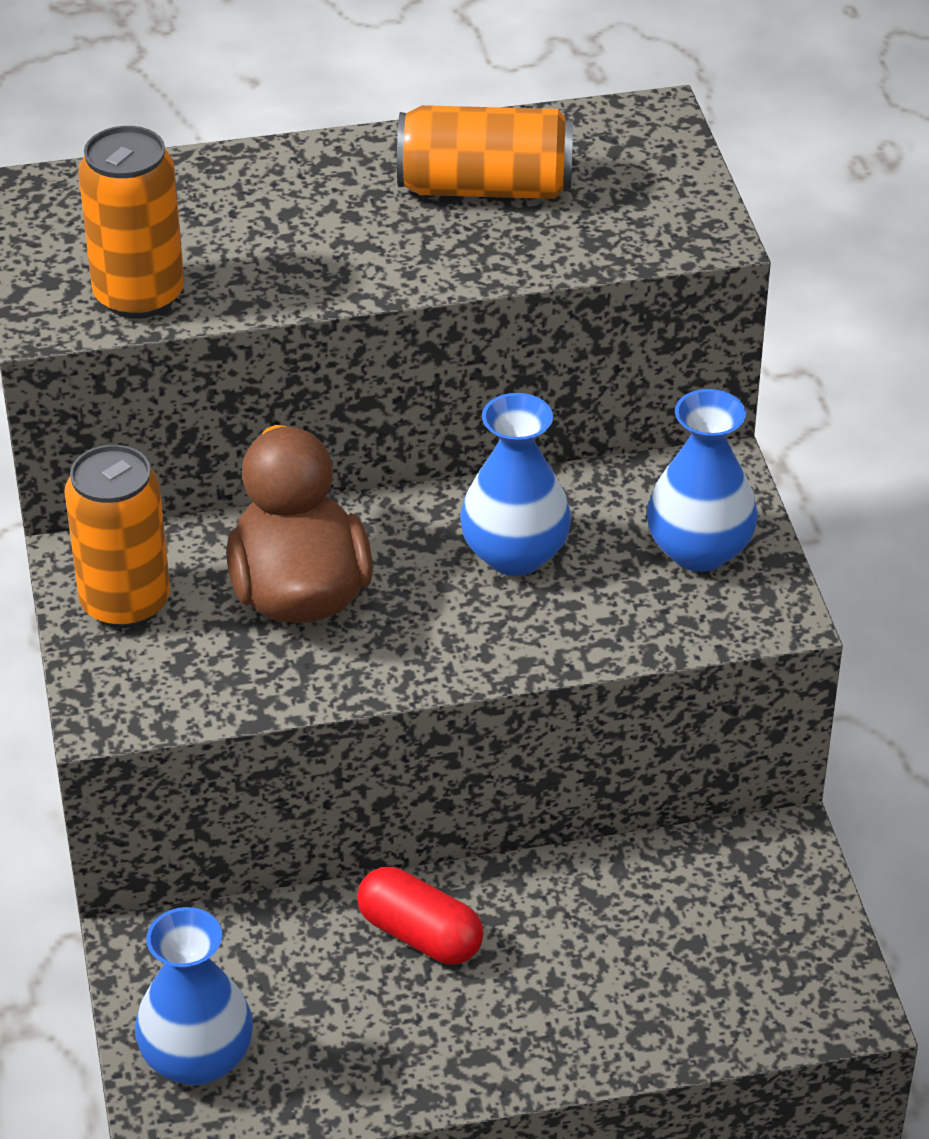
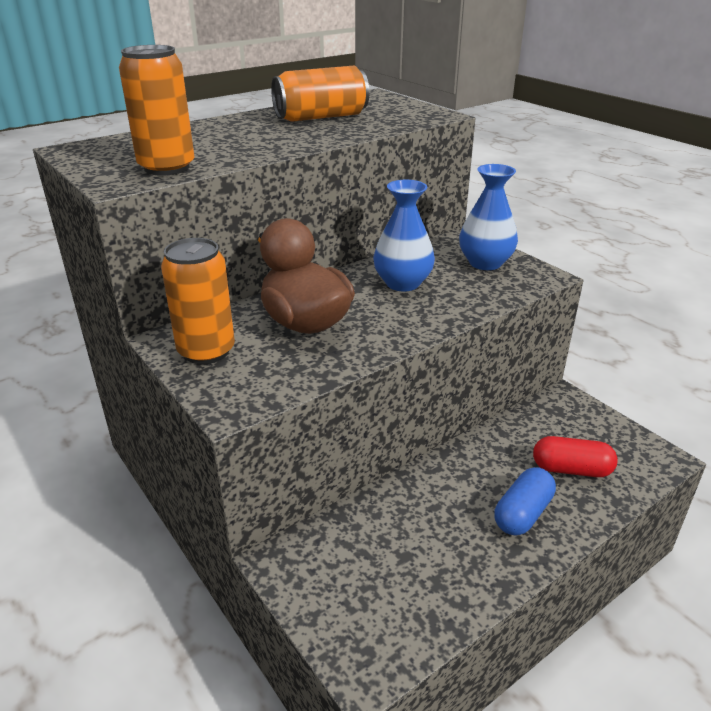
camera: 25 degrees left, 10 degrees down
(197, 1059) = (357, 616): blue vase -> none
(420, 934) = (433, 496): red capsule -> red capsule (571, 469)
(534, 1010) = (522, 513): none -> blue capsule

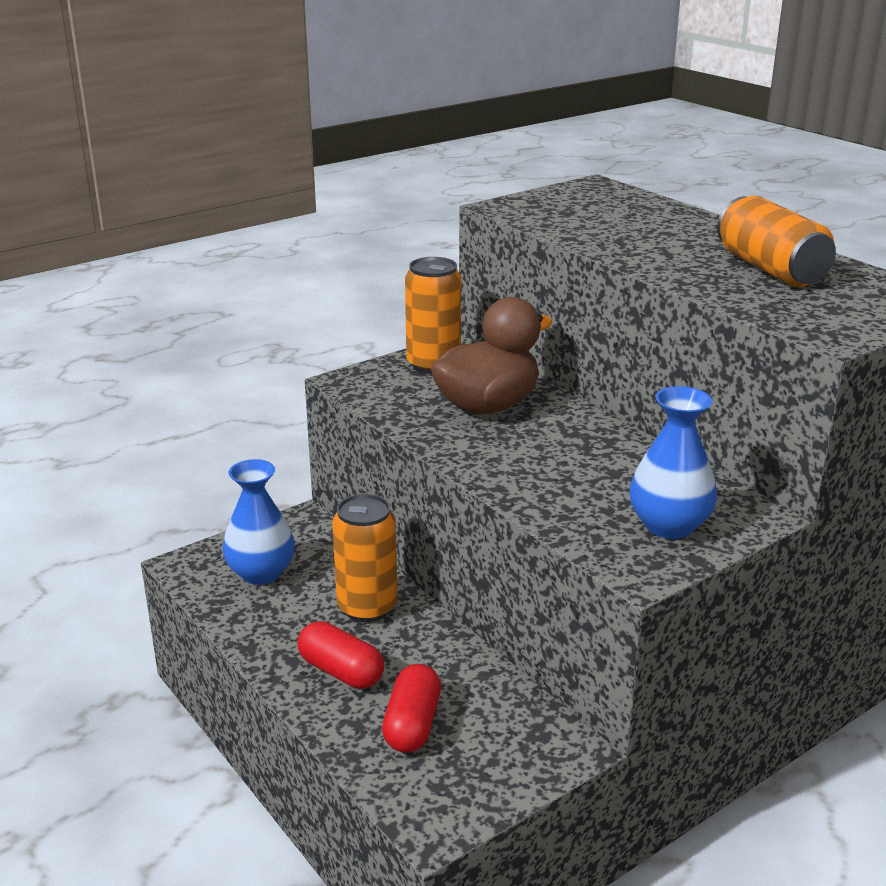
camera: 90 degrees right, 5 degrees down
(167, 168) = (547, 217): orange can -> orange can (367, 607)
(402, 283) = (590, 461): blue vase -> blue vase (261, 573)
(522, 513) = (341, 671): blue capsule -> red capsule

